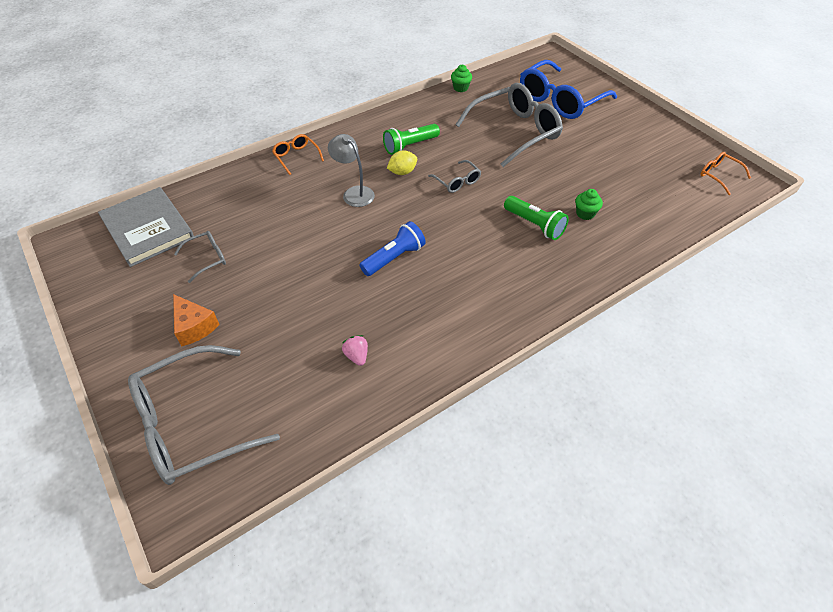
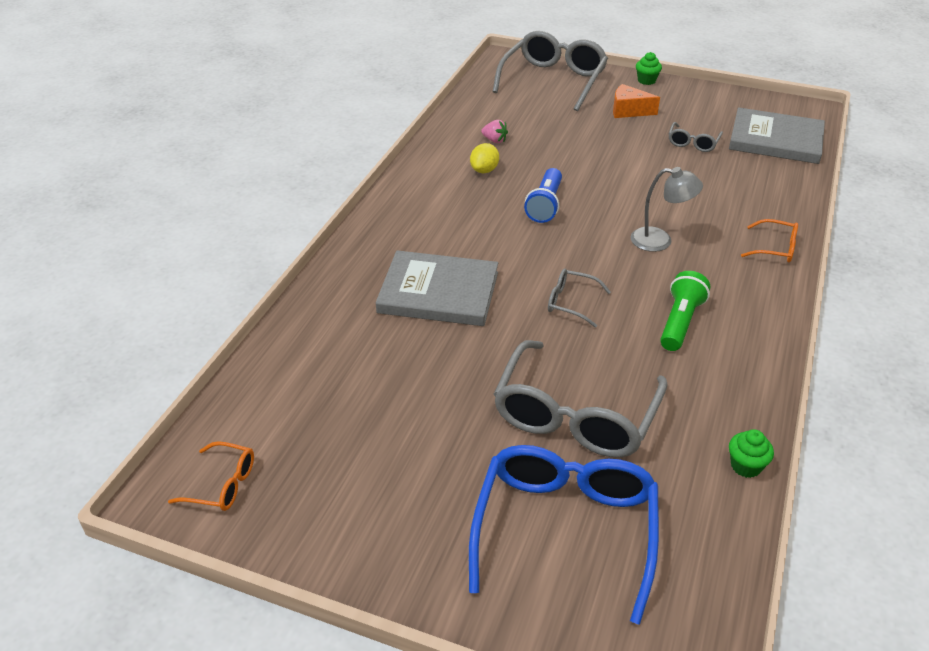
camera: 145 degrees right, 10 degrees down
(402, 172) = (644, 285): yellow lemon -> yellow lemon (484, 170)
(534, 225) = (438, 292): green flashlight -> grey book
(585, 213) = (389, 332): green cupcake -> green cupcake (646, 80)

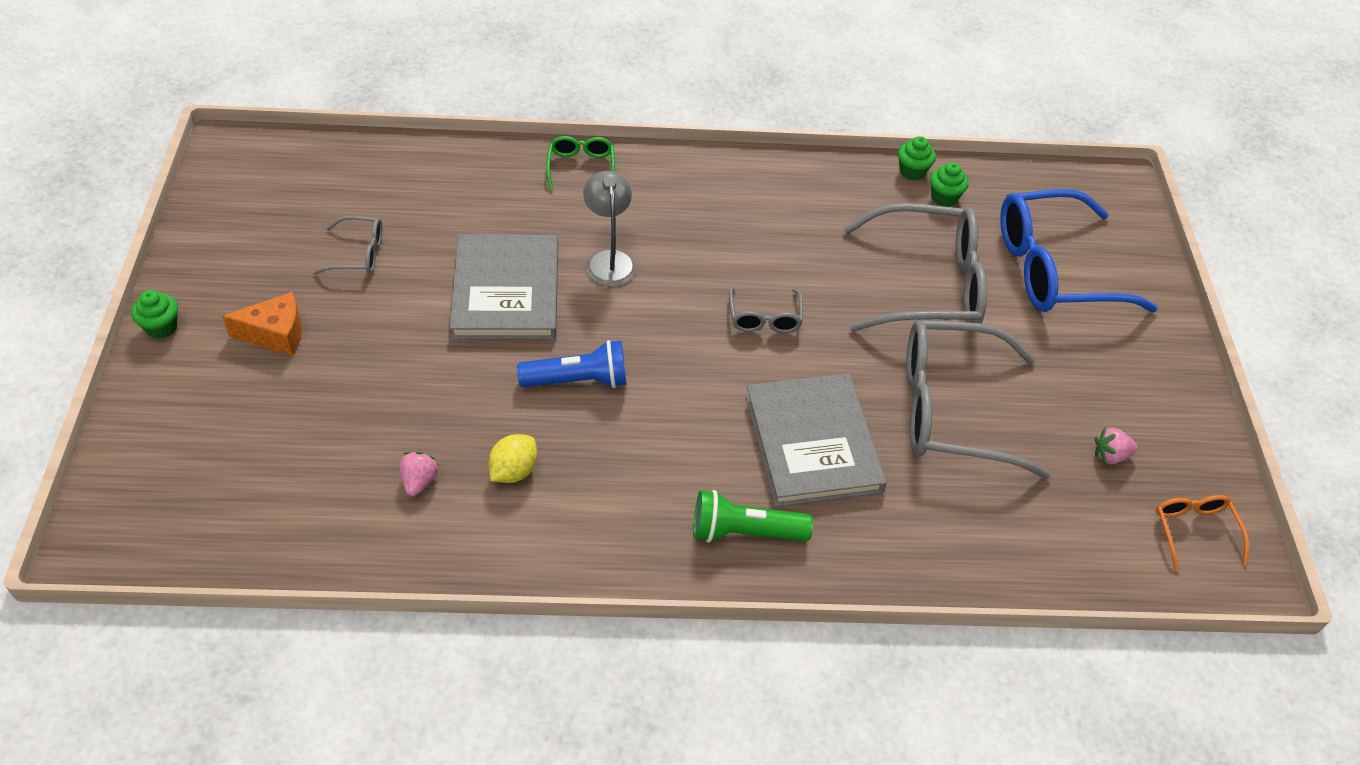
camera: 115 degrees left, 10 degrees up
(326, 463) = (1110, 455): none -> pink strawberry
(484, 170) = (513, 471): yellow lemon -> yellow lemon turned 60 degrees counterclockwise
(553, 80) = (182, 449): grey glasses -> grey glasses (951, 410)
(628, 111) = (276, 334): orange cheese -> orange cheese turned 90 degrees counterclockwise
(680, 322) = (748, 228): green flashlight -> green flashlight (744, 532)
(698, 478) = (944, 197): none -> green cupcake
(775, 140) = (325, 177): grey book -> grey book (506, 291)
(775, 248) = (581, 167): orange glasses -> green glasses

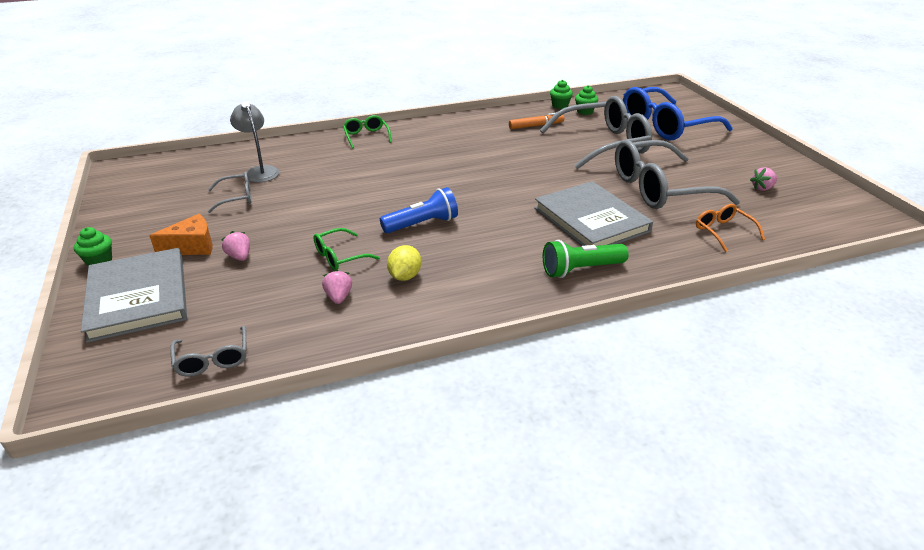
camera: 15 degrees left, 15 degrees down
(326, 371) = (239, 257): none -> pink strawberry
(448, 410) = (340, 256): none -> green glasses
(506, 291) = (349, 195): grey book -> grey book (138, 297)
(609, 260) = (408, 169): grey lamp -> grey lamp (260, 171)
(764, 318) = (521, 174): grey glasses -> grey glasses (213, 359)
(846, 212) = (536, 126): none -> orange marker
(1194, 531) = (836, 208): orange glasses -> orange glasses (723, 232)

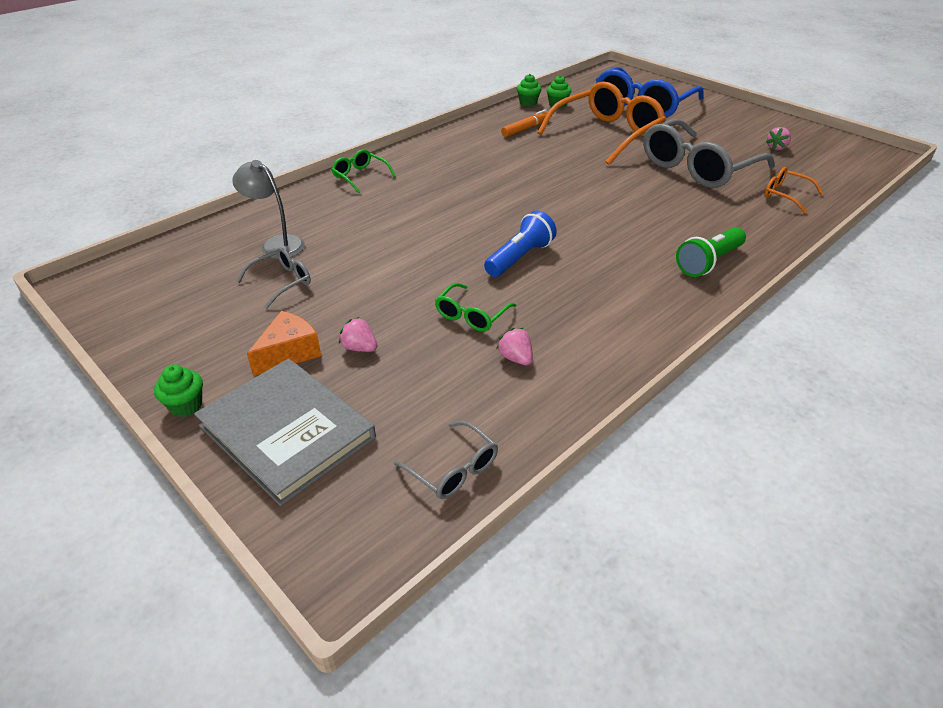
camera: 25 degrees left, 5 degrees up
(405, 276) = (558, 316): yellow lemon -> none
(591, 220) = (670, 212): grey book -> none
(603, 144) = (607, 134): grey glasses -> orange glasses

